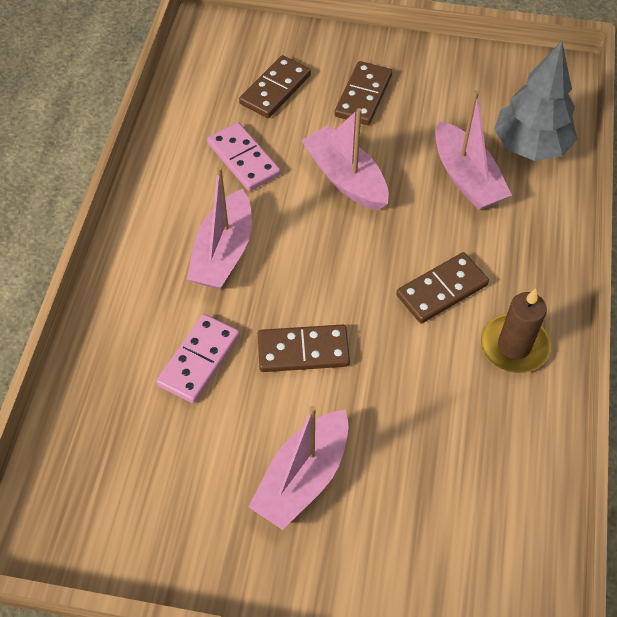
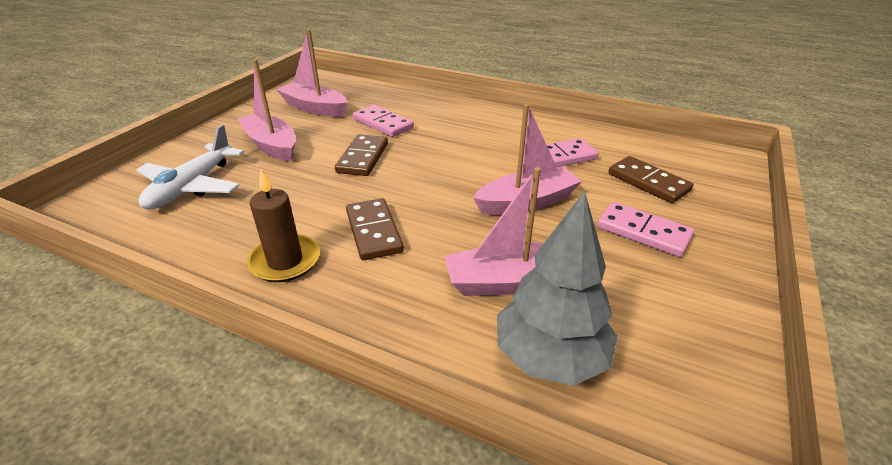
camera: 105 degrees right, 20 degrees down
(223, 252) = (466, 140): pink boat -> pink boat (315, 108)
(363, 96) = (643, 232): brown domino -> pink domino
(433, 516) = (192, 187): none -> white plane

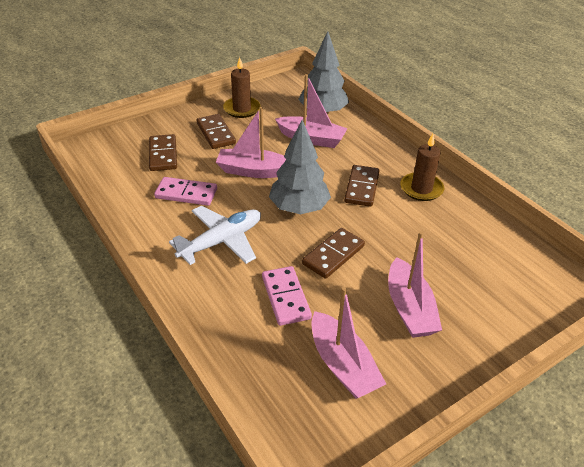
camera: 150 degrees left, 5 degrees up
(192, 187) = (485, 278): white plane -> white plane (221, 241)
(432, 183) = (299, 208): none -> grey tree
(643, 232) = (216, 133): pink domino -> brown domino
(682, 293) = (242, 109): none -> brown candle

